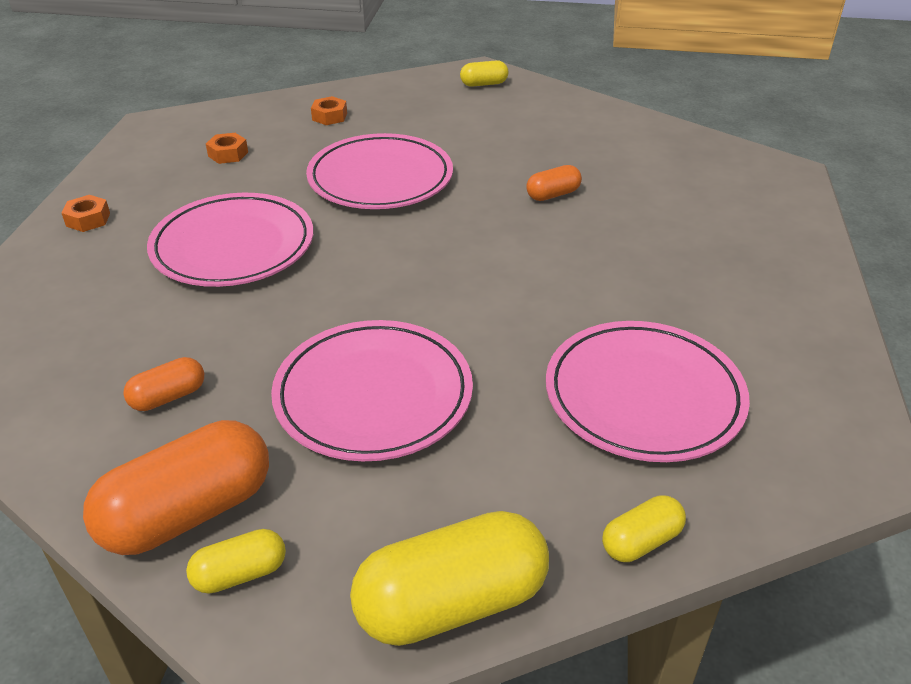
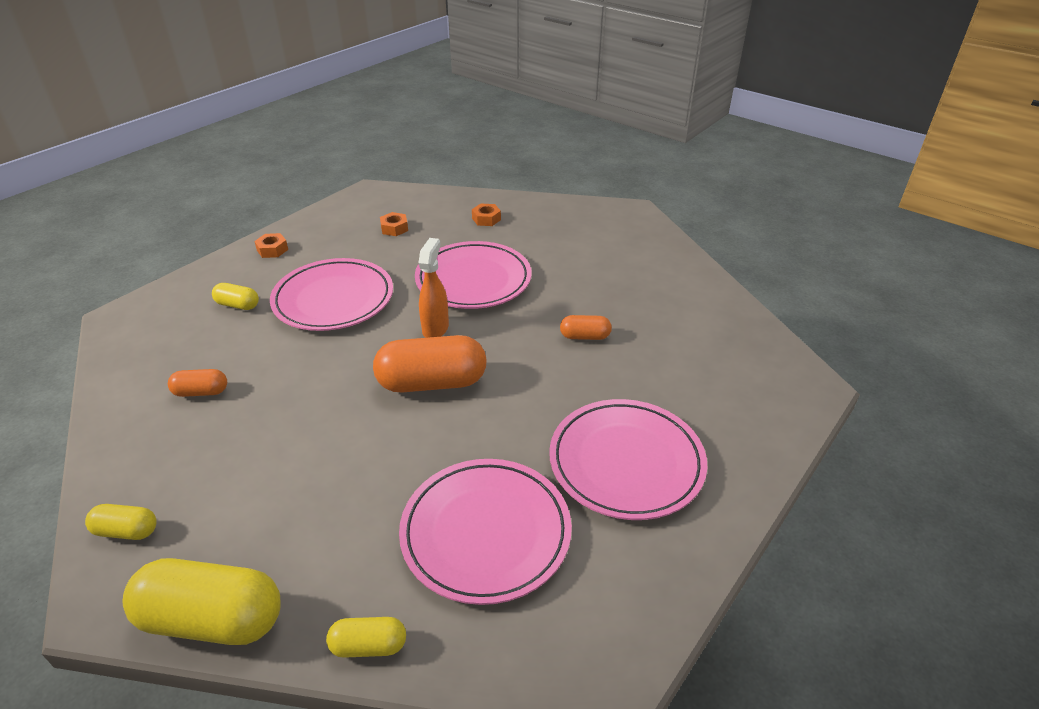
camera: 30 degrees right, 0 degrees up
(188, 512) = (140, 475): orange capsule -> orange capsule (432, 383)
(373, 395) = (311, 445): pink plate -> pink plate (626, 462)
(389, 237) = (435, 328): none -> orange spray bottle
(484, 84) = (624, 224): yellow capsule -> yellow capsule (238, 305)

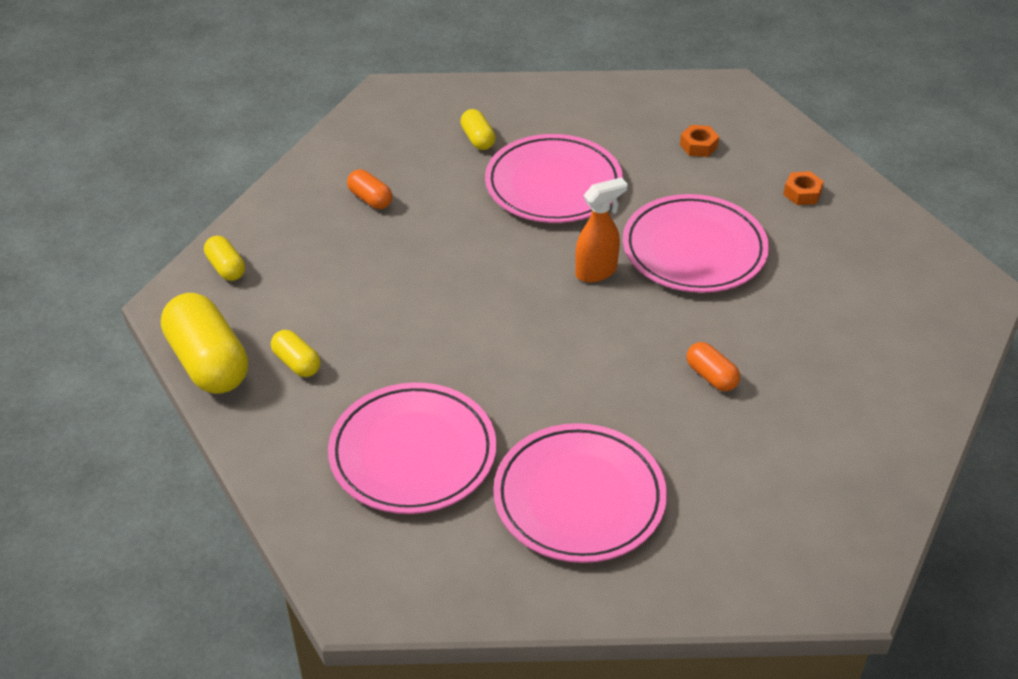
camera: 50 degrees right, 5 degrees up
(272, 250) = (566, 100): orange nut -> none
(369, 645) = (262, 453): yellow capsule -> yellow capsule (297, 363)
(432, 383) = (529, 316): orange capsule -> none

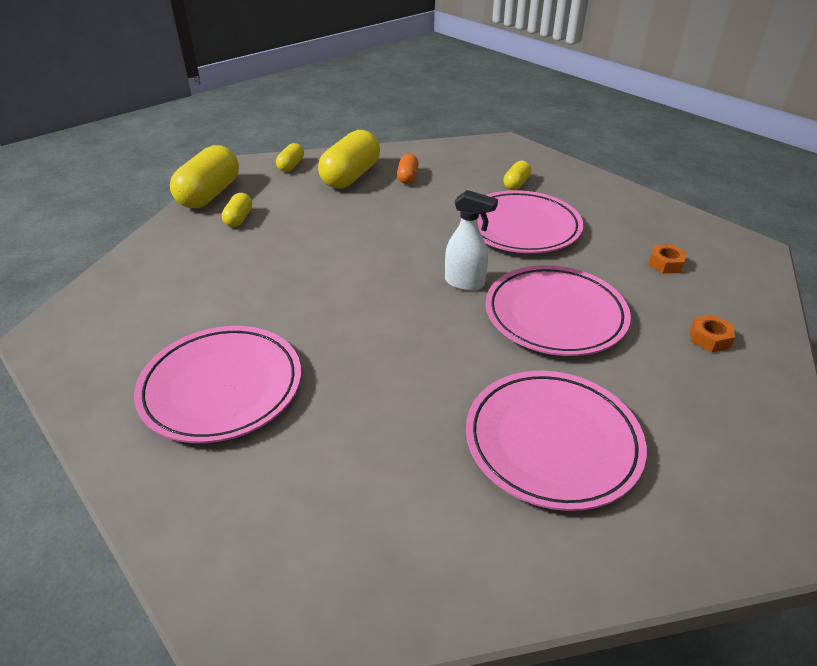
camera: 50 degrees right, 5 degrees down
(313, 236) = (350, 176): none -> yellow capsule
(413, 453) = (200, 293): pink plate -> pink plate (552, 442)
(596, 272) = (465, 283): orange spray bottle -> white spray bottle
(711, 376) = (429, 393): orange capsule -> none

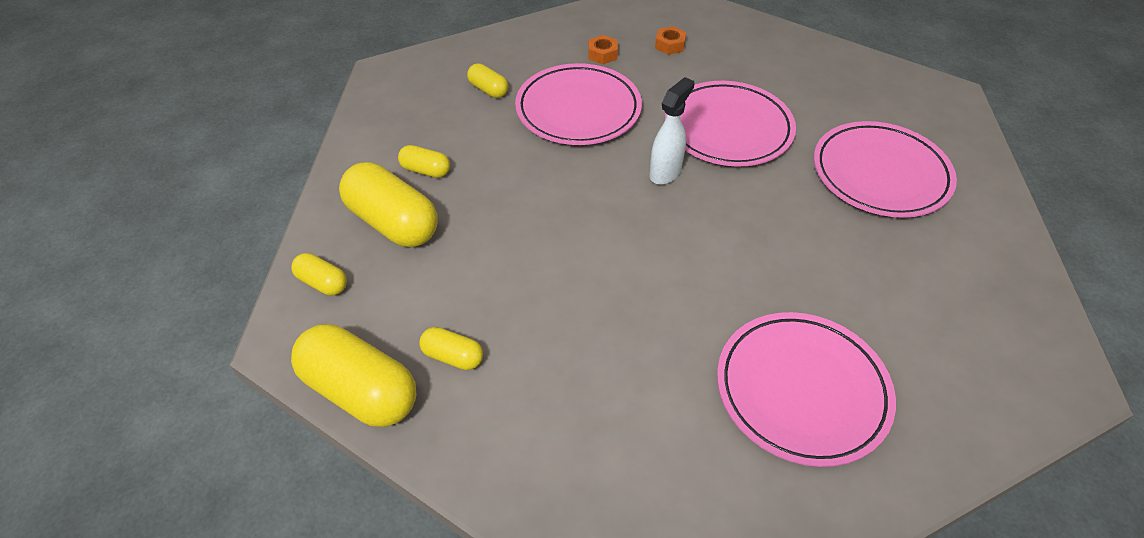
camera: 75 degrees left, 10 degrees up
(408, 177) = (425, 170): orange capsule -> yellow capsule
(709, 338) = (772, 59): orange nut -> orange nut (602, 54)

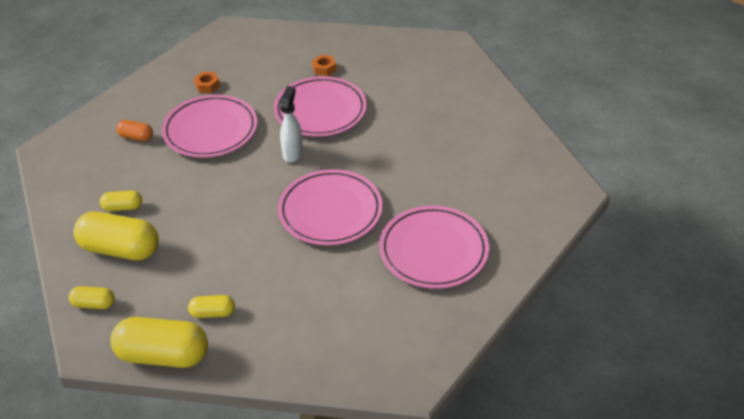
camera: 25 degrees left, 5 degrees down
(488, 90) = (136, 137): yellow capsule -> orange capsule
(669, 45) = (252, 64): orange nut -> orange nut (324, 69)
(880, 174) = (428, 109): pink plate -> pink plate (330, 211)

